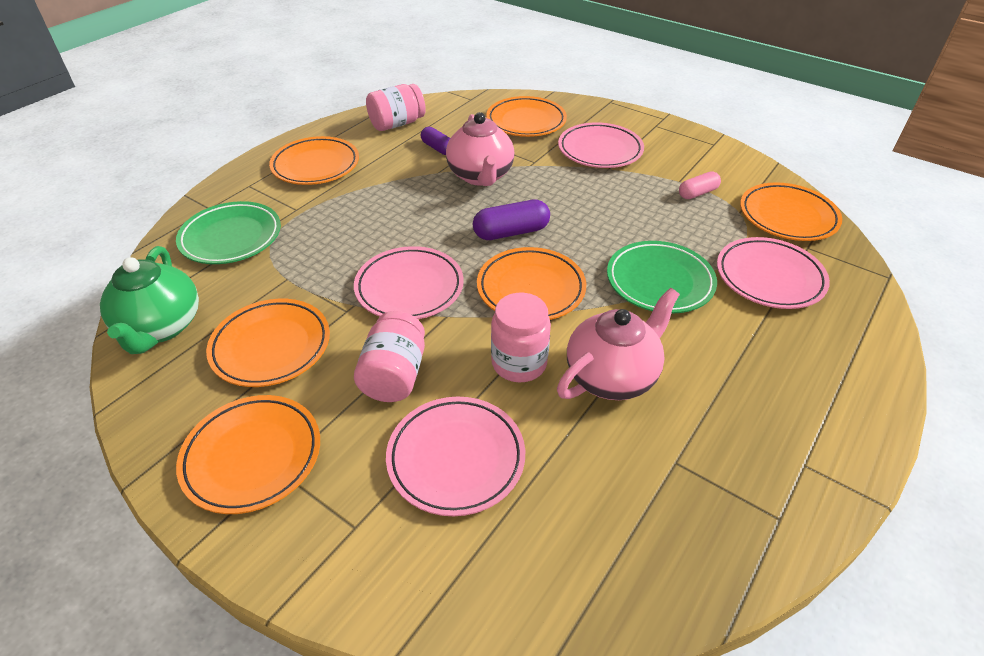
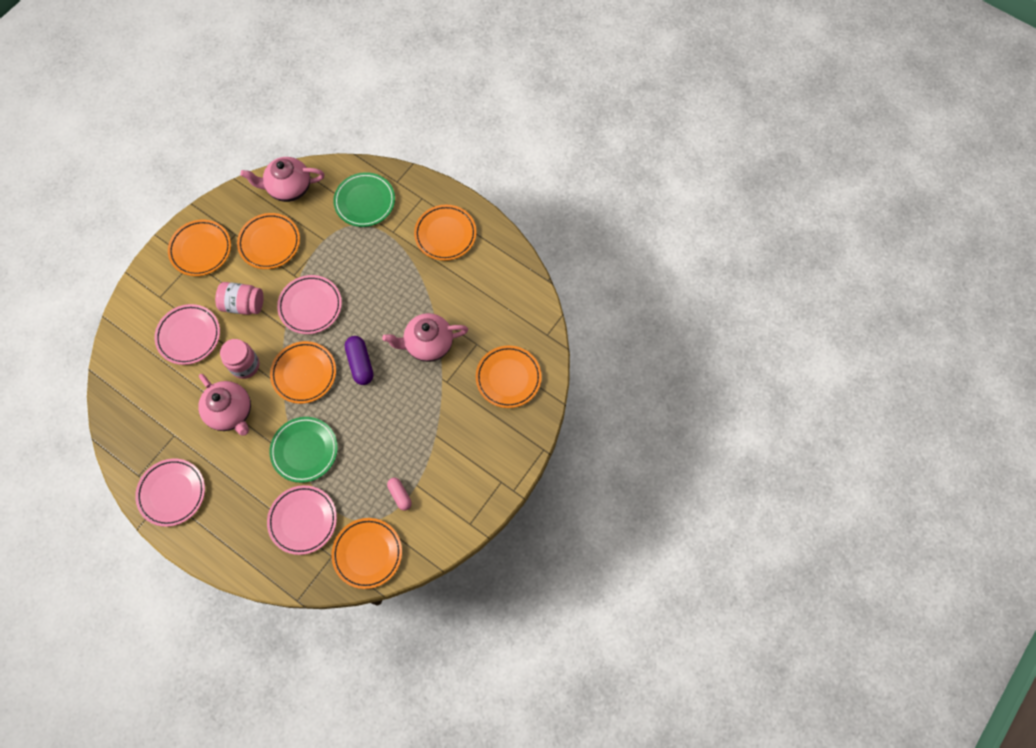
camera: 90 degrees right, 25 degrees up
(161, 327) = (289, 188): green teapot -> pink teapot
(397, 124) = (505, 282): pink jar -> none
(438, 148) = (467, 313): purple capsule -> none
(600, 150) = (462, 431): pink plate -> pink plate (172, 493)

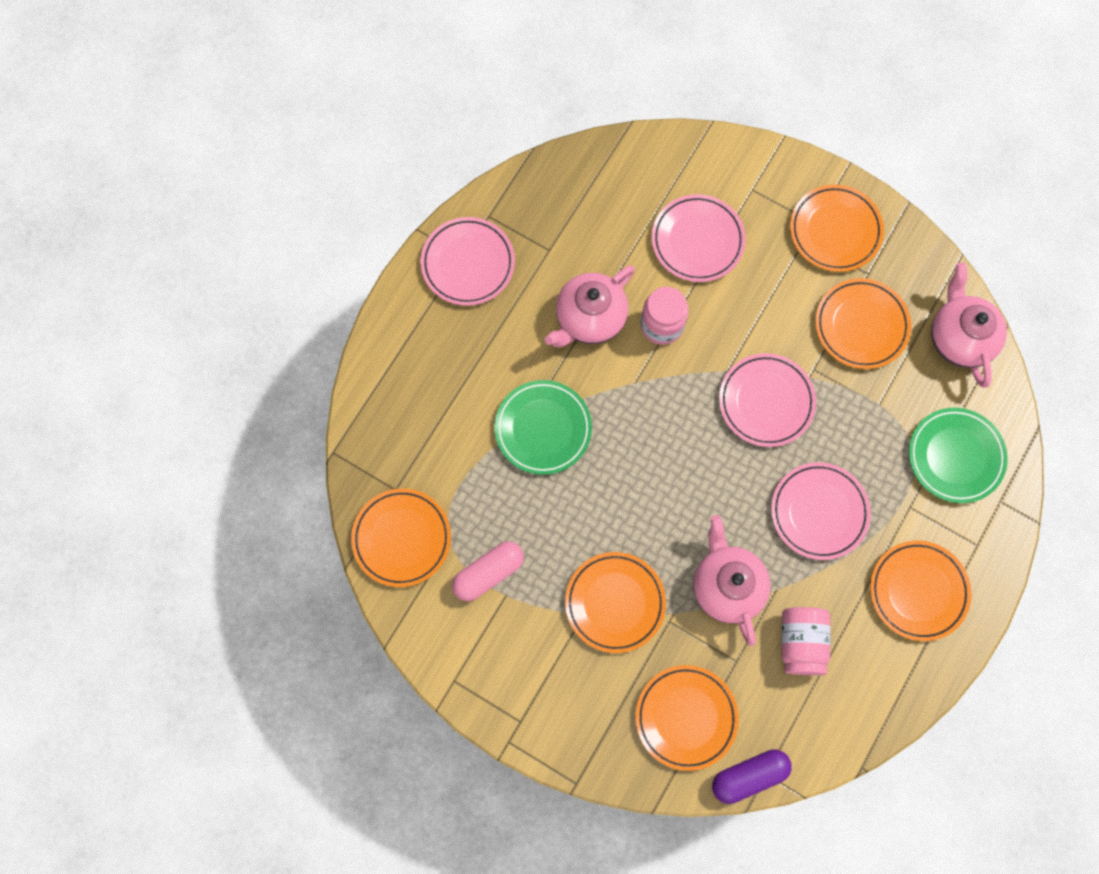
camera: 85 degrees right, 5 degrees up
(243, 304) = (756, 306): pink jar -> pink jar (801, 643)
(303, 520) = (442, 442): pink plate -> pink plate (819, 512)
(304, 373) = (658, 409): orange plate -> orange plate (615, 603)
(360, 363) = (683, 488): purple capsule -> purple capsule (749, 776)
(400, 495) = (488, 573): pink capsule -> pink capsule, size x1.53

